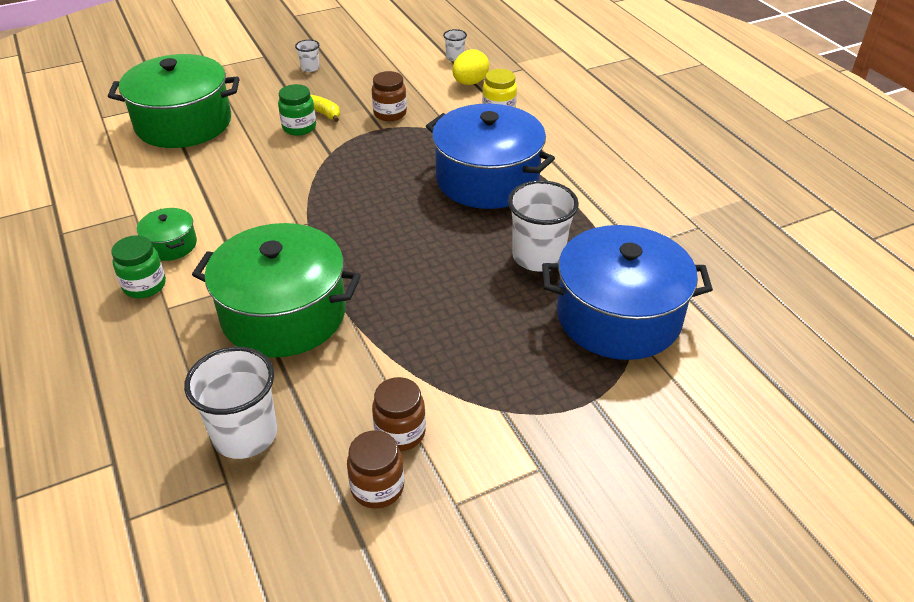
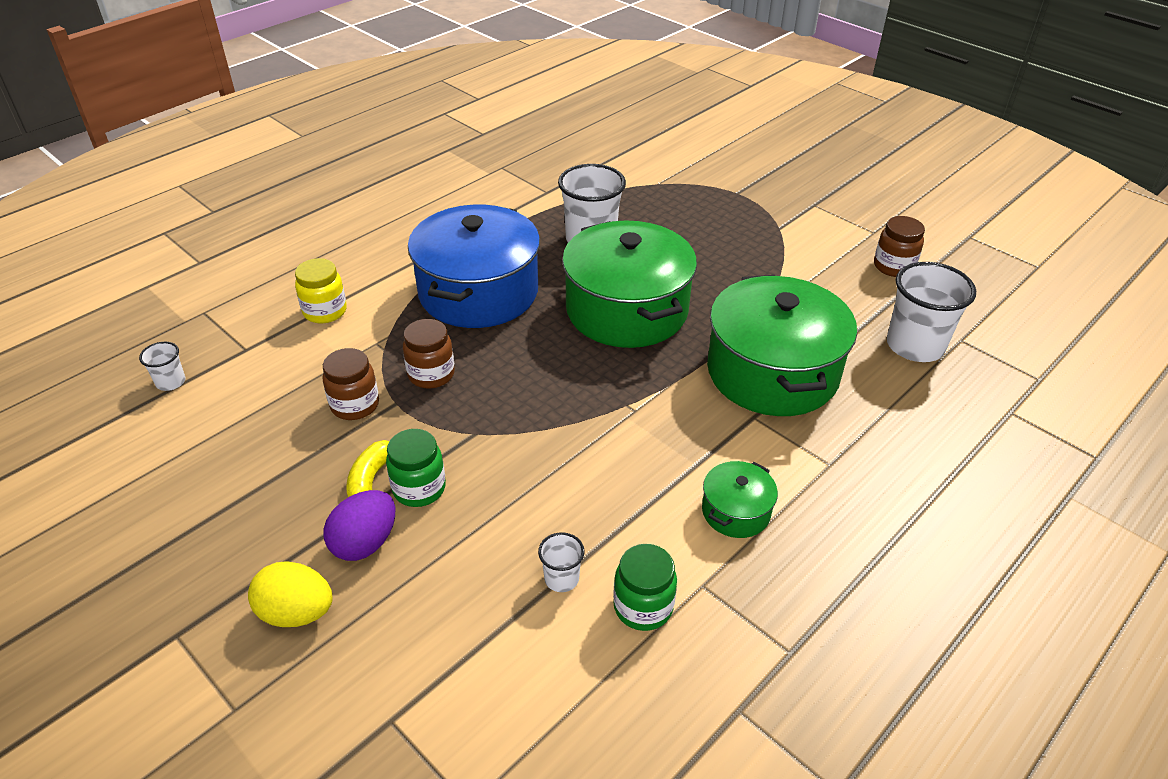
camera: 110 degrees left, 0 degrees up
(144, 286) = (814, 501): green jar -> green jar (643, 607)
(183, 123) = (450, 648): green pot -> green pot (626, 310)
(274, 107) = (365, 543): none -> purple egg
(310, 68) = (221, 545): white cup -> white cup (561, 578)
(400, 433) = (840, 268): brown jar -> brown jar (431, 374)
(470, 83) = (251, 351): yellow egg -> yellow egg (297, 612)
(618, 316) = (641, 192): blue pot -> none

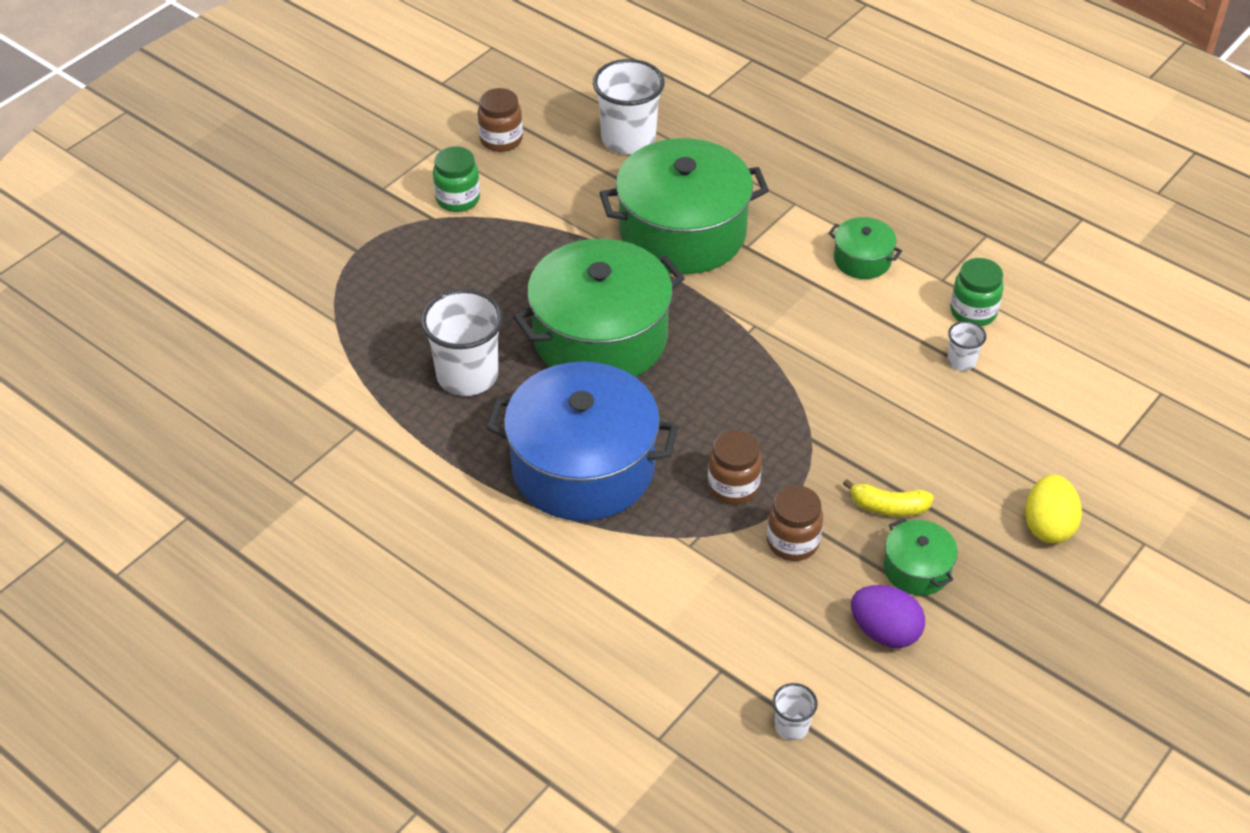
camera: 95 degrees left, 5 degrees up
(288, 488) = (917, 569): none -> green pot
(325, 311) = (639, 608): yellow jar -> none
(365, 543) = (964, 495): purple egg -> purple egg (885, 632)
(419, 488) = (891, 468): green jar -> green jar (458, 199)

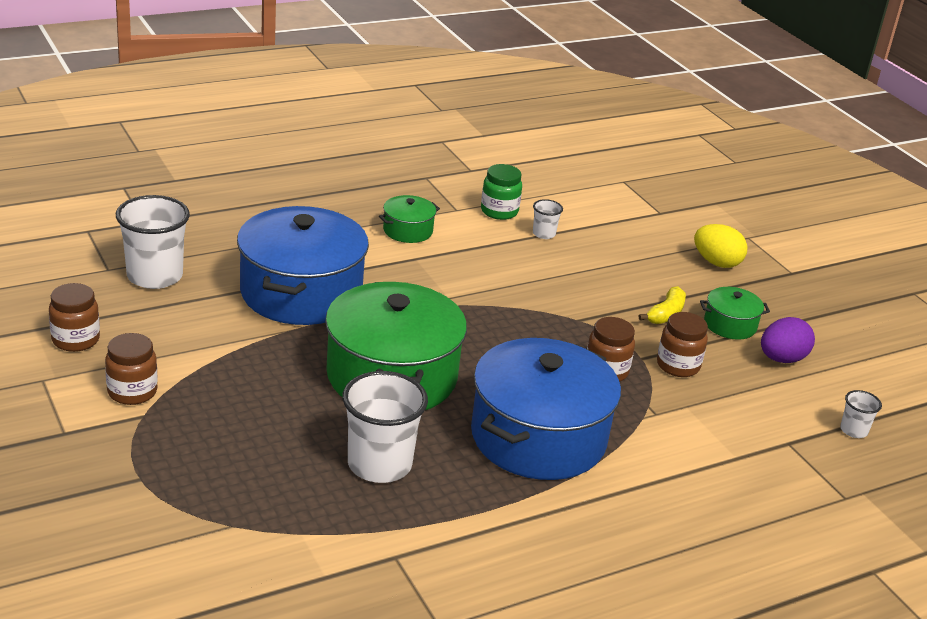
camera: 70 degrees left, 15 degrees down
(458, 199) = (132, 392): green jar -> brown jar
(682, 232) = (301, 292): green pot -> blue pot

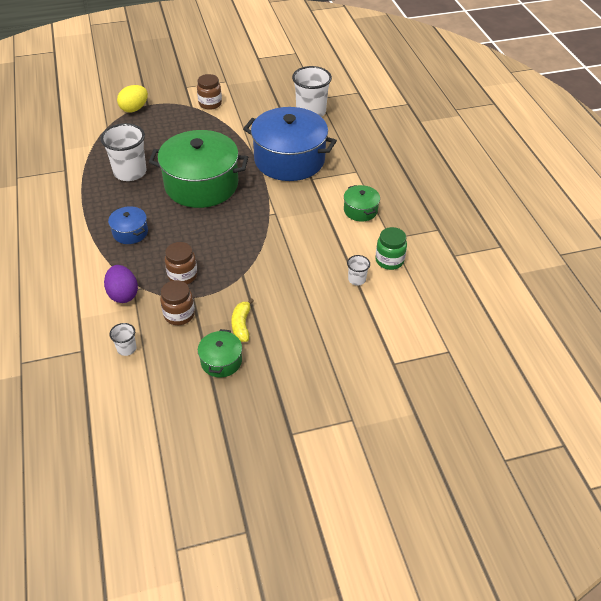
camera: 105 degrees right, 15 degrees up
(75, 340) = (255, 89): brown jar -> none
(538, 437) = (130, 232): blue pot -> blue pot, size x0.45
(666, 314) = (241, 325): yellow banana -> yellow banana turned 45 degrees clockwise
(716, 263) = (310, 380): yellow egg -> yellow egg (134, 109)
(781, 359) = (172, 380): purple egg -> purple egg (123, 294)
(853, 430) = (80, 395): white cup -> white cup (126, 348)

